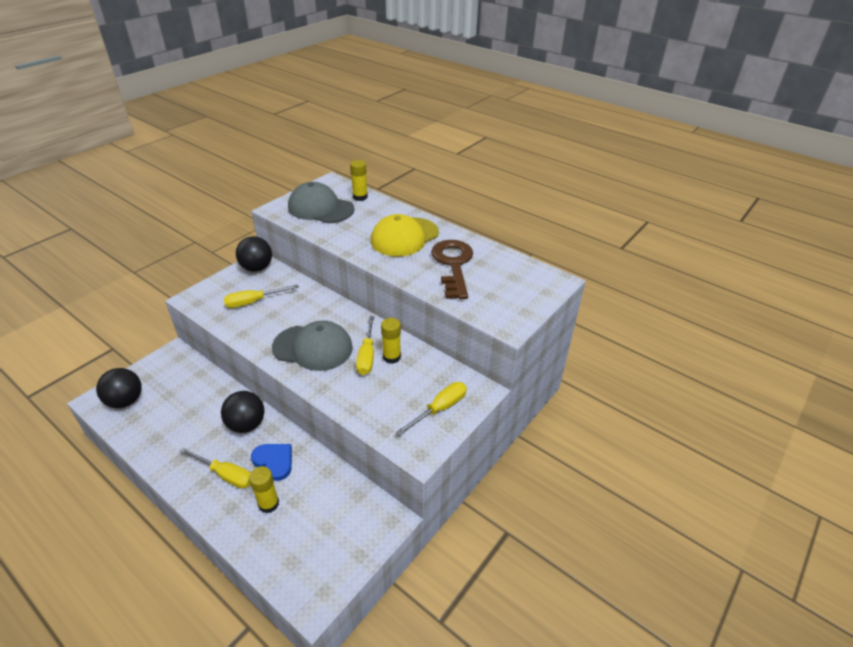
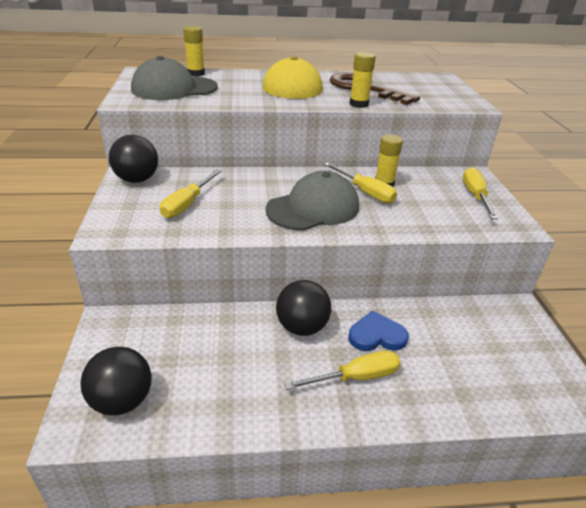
camera: 45 degrees left, 5 degrees down
(268, 504) = (430, 367): yellow glue stick -> yellow glue stick (359, 104)

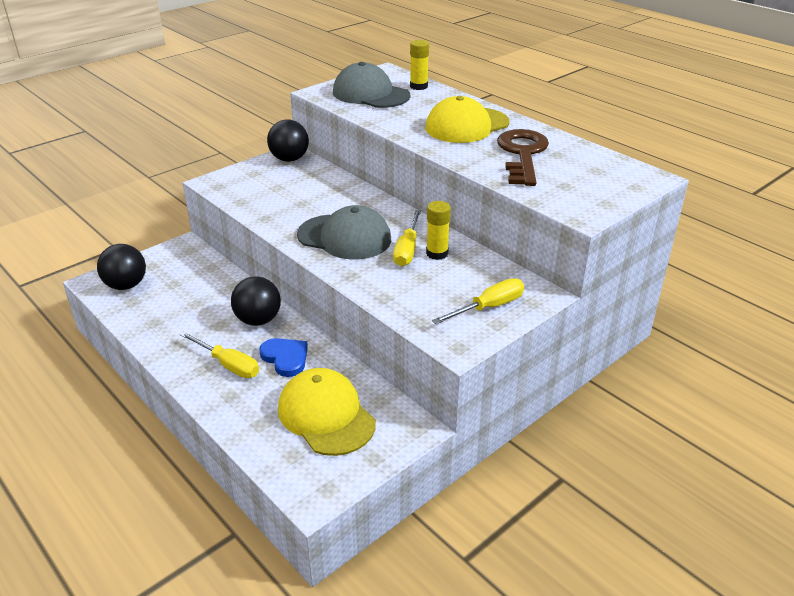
camera: 55 degrees right, 0 degrees up
(187, 204) = (281, 190): yellow screwdriver -> none
(359, 104) = (471, 165): yellow glue stick -> none
(476, 347) = (326, 415): none -> yellow cap

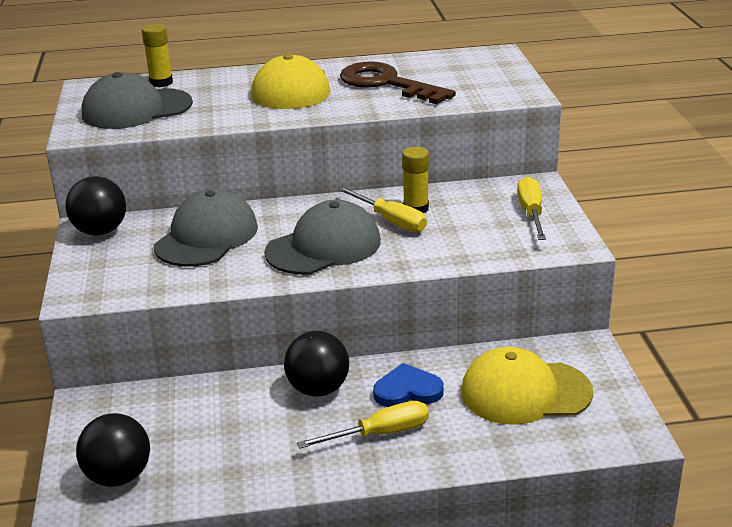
camera: 55 degrees left, 5 degrees down
(316, 193) = (206, 236): none -> grey cap

